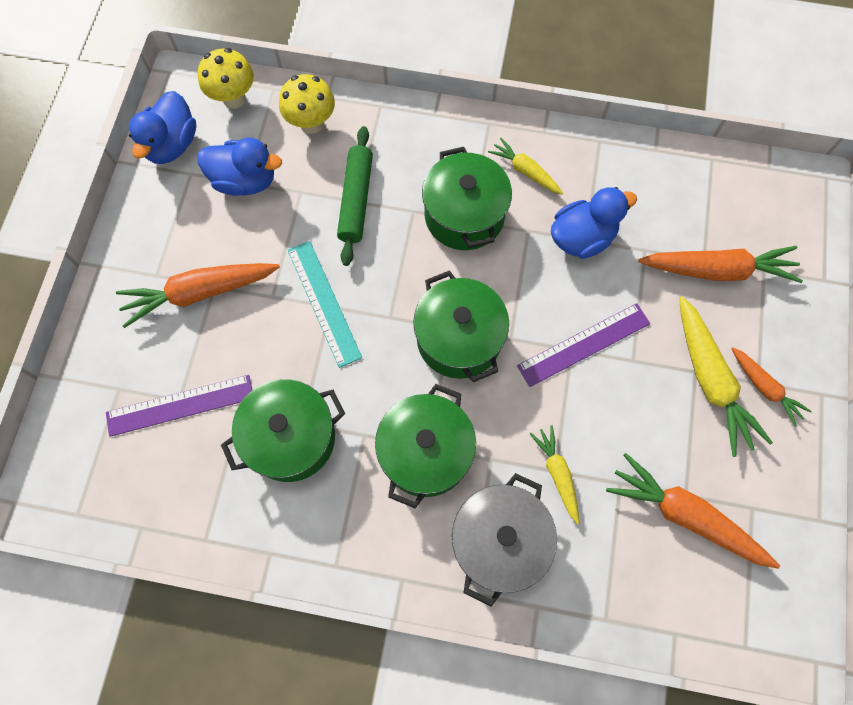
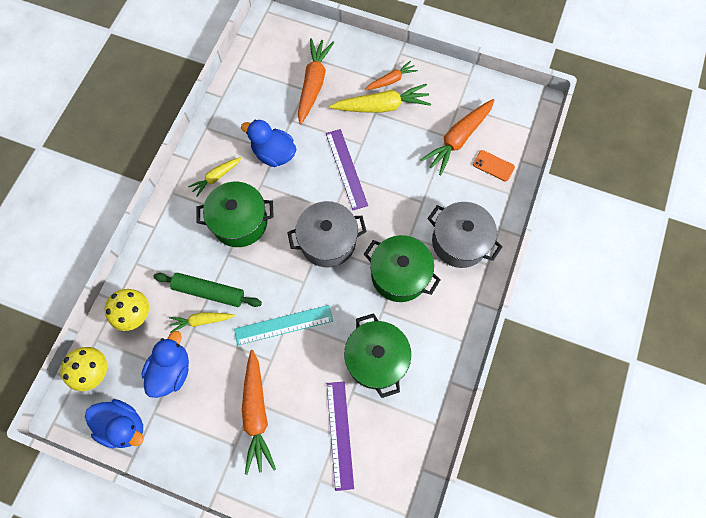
camera: 80 degrees left, 0 degrees up
(459, 339) = (328, 241): green pot -> grey pot
(557, 474) = (424, 201): yellow carrot -> yellow carrot (202, 321)
(582, 238) = (274, 154): blue duck -> blue duck turned 45 degrees counterclockwise
(651, 584) = (493, 166): none -> orange phone

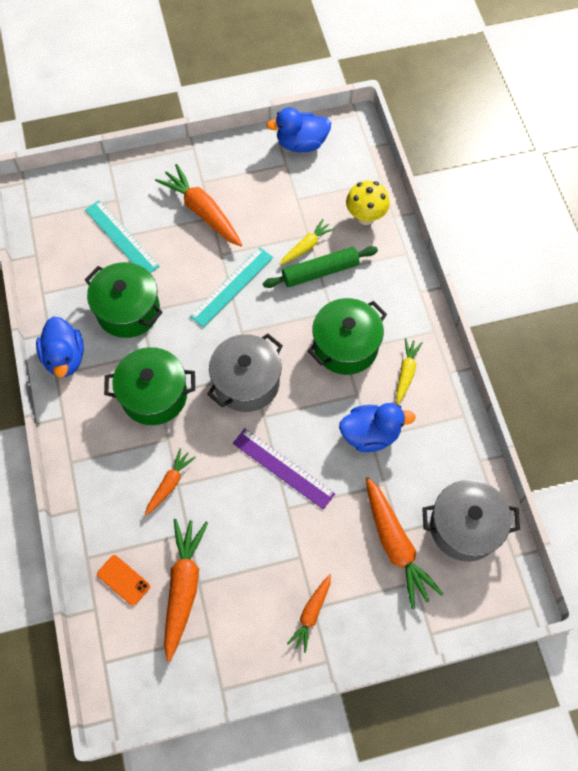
camera: 145 degrees right, 5 degrees down
(95, 372) = (358, 161): yellow mushroom -> none
(172, 370) = (298, 198): blue duck -> blue duck (65, 358)
(340, 434) = (121, 238): purple ruler -> turquoise ruler
(381, 106) = (298, 570): yellow carrot -> none
(428, 206) = (169, 484): none -> orange carrot
(459, 242) = (113, 467): grey pot -> grey pot (464, 527)
(493, 166) = (123, 580): orange phone -> orange phone turned 45 degrees clockwise

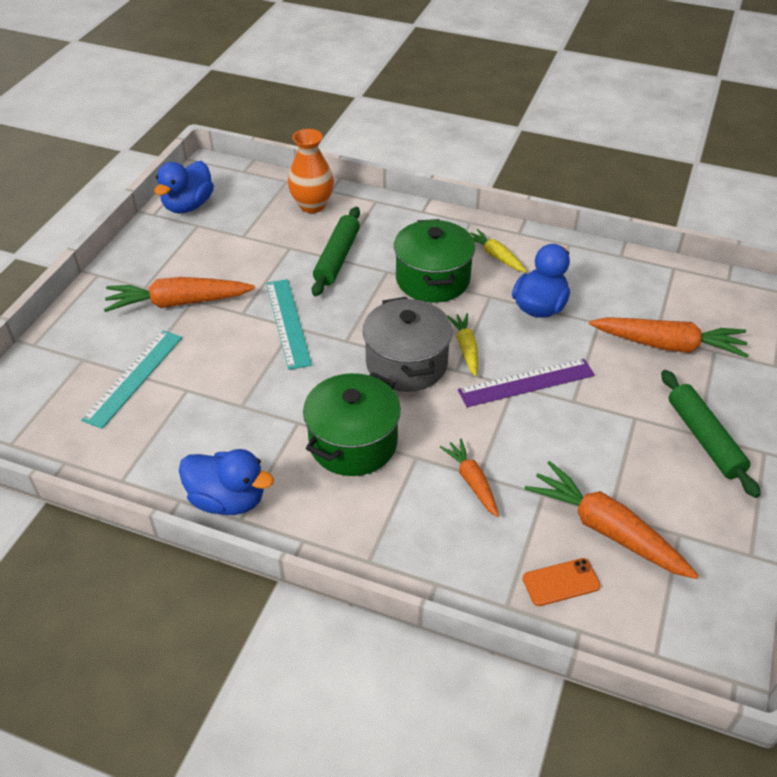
camera: 55 degrees left, 20 degrees down
(121, 238) = (134, 377): turquoise ruler -> turquoise ruler turned 60 degrees counterclockwise
(128, 310) = (228, 415): green pot -> none
(306, 246) = (300, 254): yellow carrot -> yellow carrot (466, 348)
(311, 614) = (704, 438): orange carrot -> green rolling pin
(365, 217) = (312, 205): yellow mushroom -> orange vase
(464, 527) = (680, 294): grey pot -> none

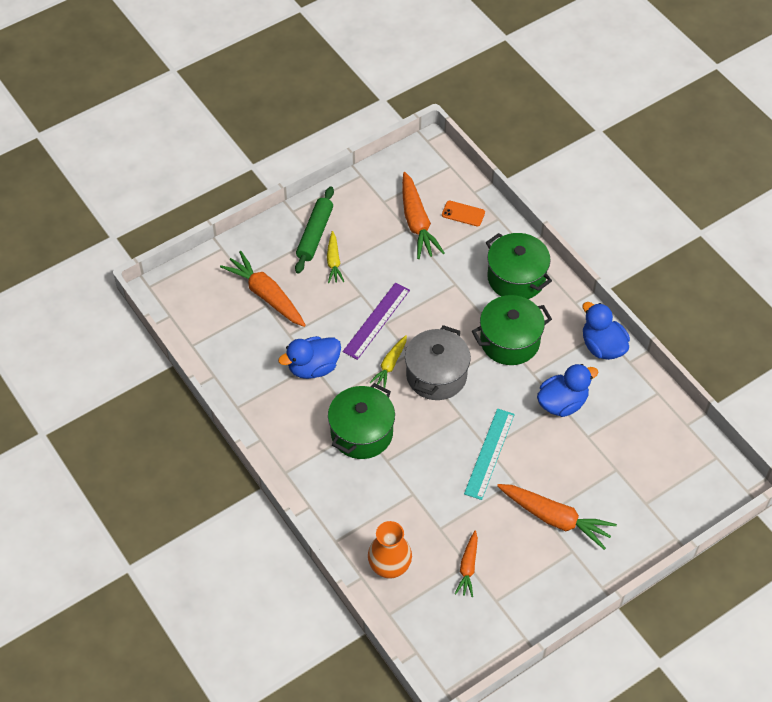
camera: 145 degrees left, 10 degrees up
(134, 377) = (617, 466): turquoise ruler -> none
(188, 206) = (490, 631): blue duck -> blue duck (562, 403)
(337, 258) = (412, 495): green rolling pin -> none
(408, 528) = (516, 278): none -> green pot
(472, 481) = (462, 282): orange carrot -> orange carrot (468, 567)
(496, 256) = (299, 427): yellow carrot -> yellow carrot (333, 261)
(526, 383) = (376, 320): purple ruler -> purple ruler turned 75 degrees counterclockwise

